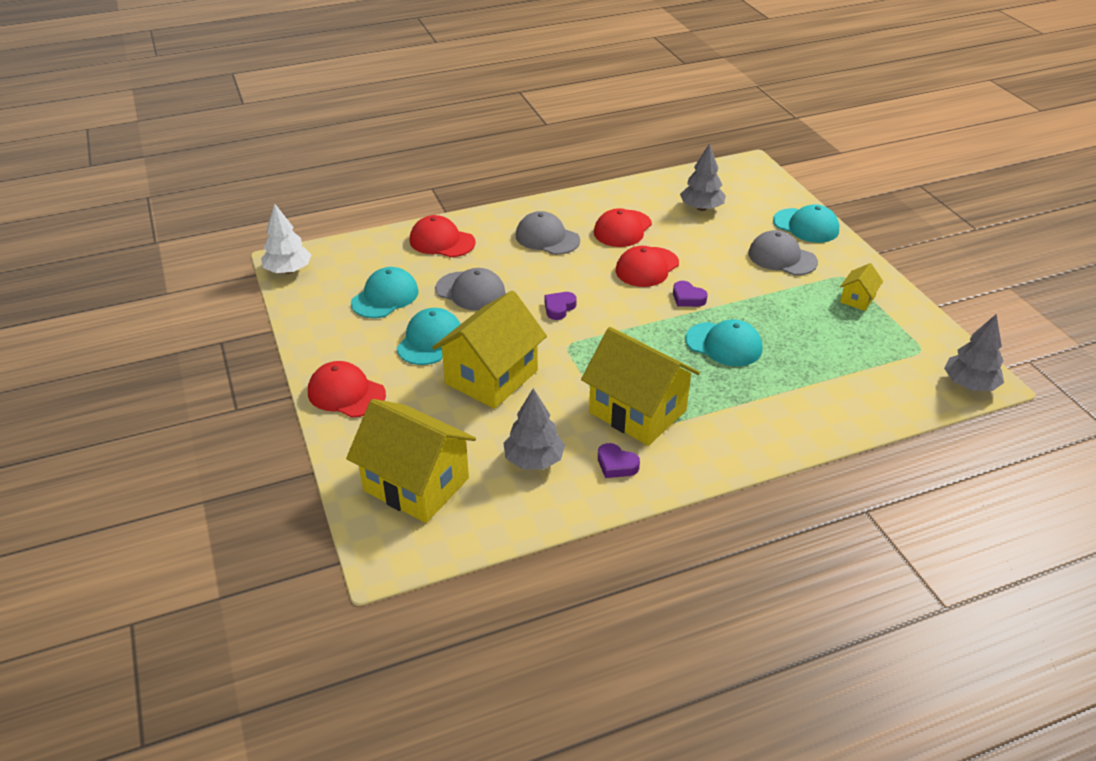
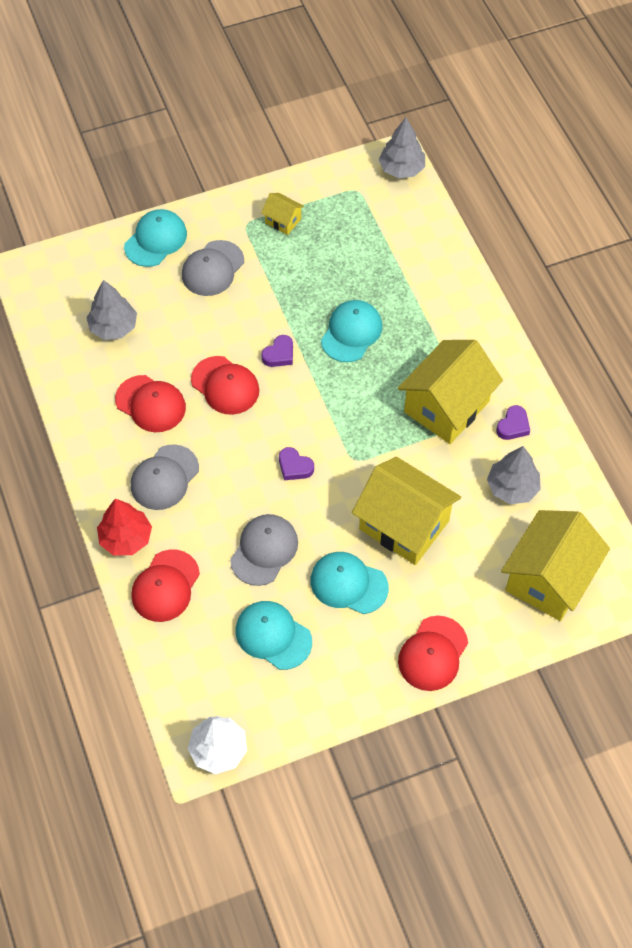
camera: 90 degrees left, 20 degrees up
(489, 221) = (126, 538): none -> red tree

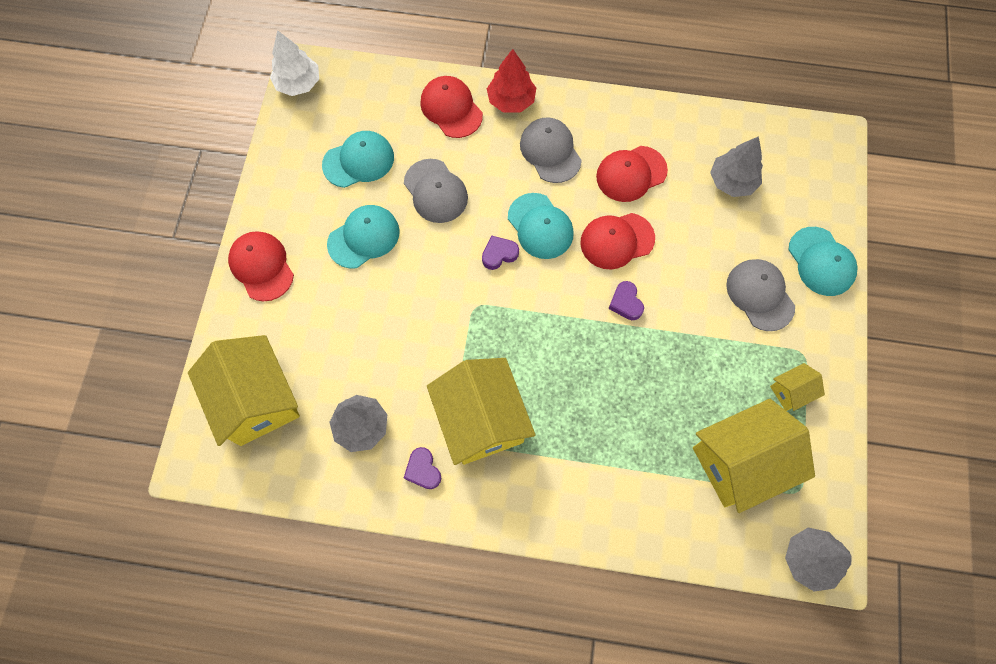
camera: 120 degrees right, 10 degrees up
(351, 332) = (615, 381): turquoise cap -> turquoise cap (540, 226)
(404, 525) = (387, 311): yellow house -> yellow house (739, 462)

